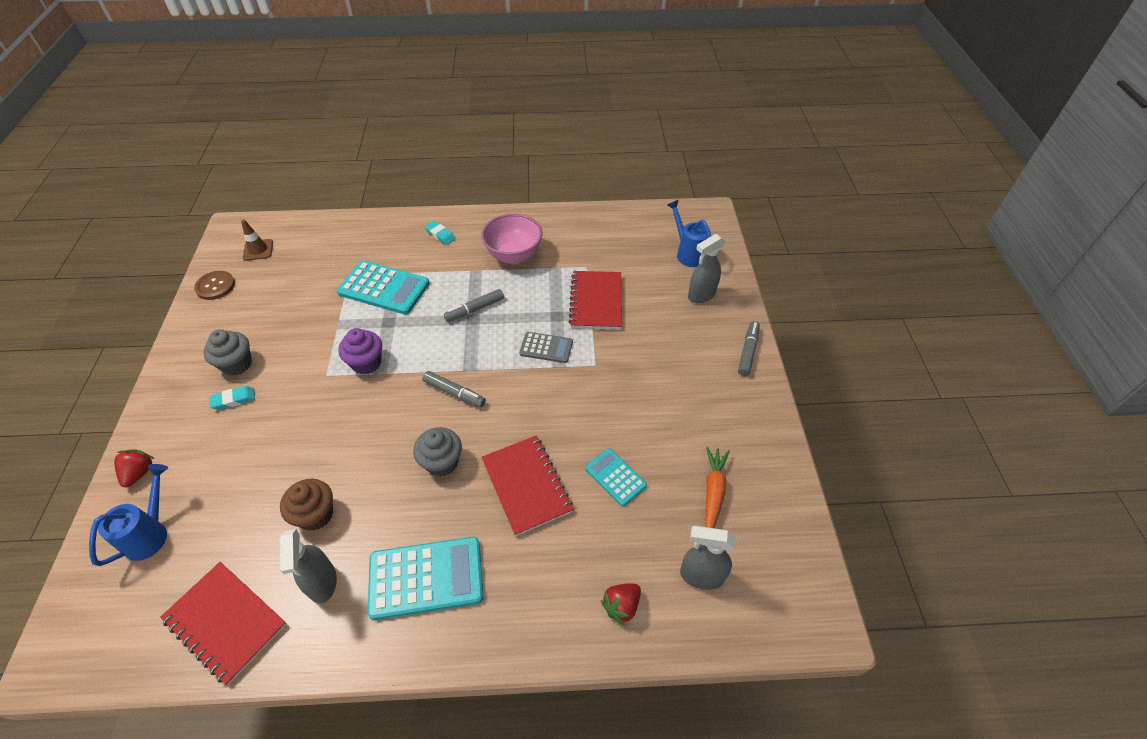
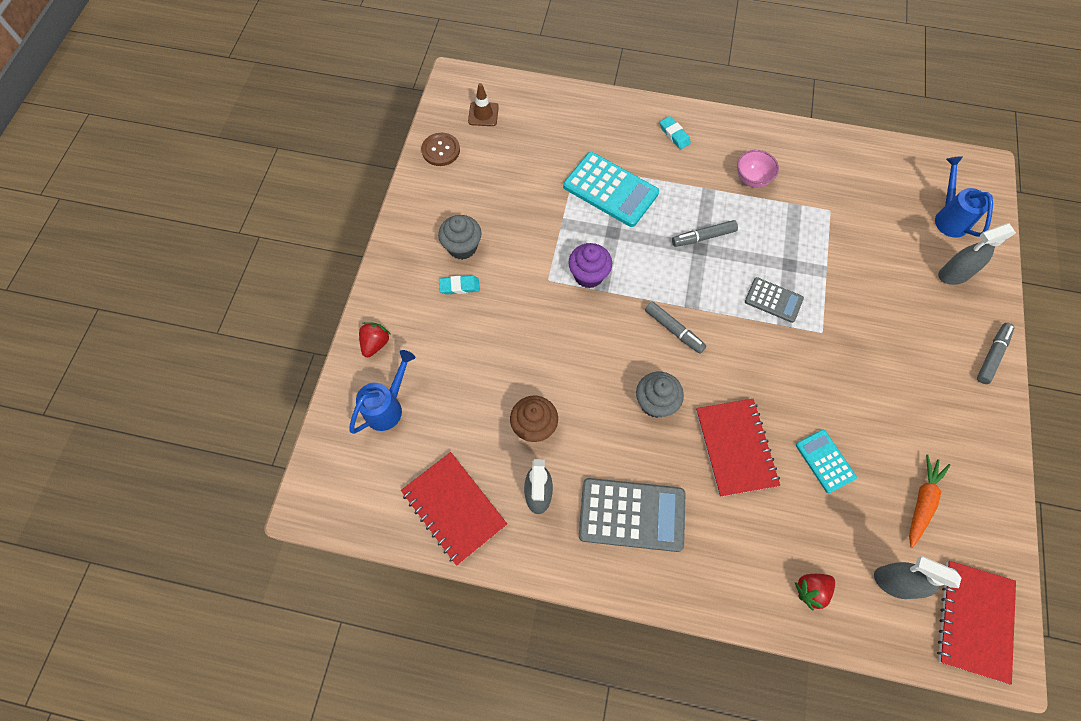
camera: 15 degrees right, 15 degrees up
(426, 578) = (632, 515): turquoise calculator -> grey calculator
(514, 256) = (752, 179): pink bowl -> pink bowl, size x0.62
(596, 301) = (834, 256): red notebook -> red notebook (974, 620)

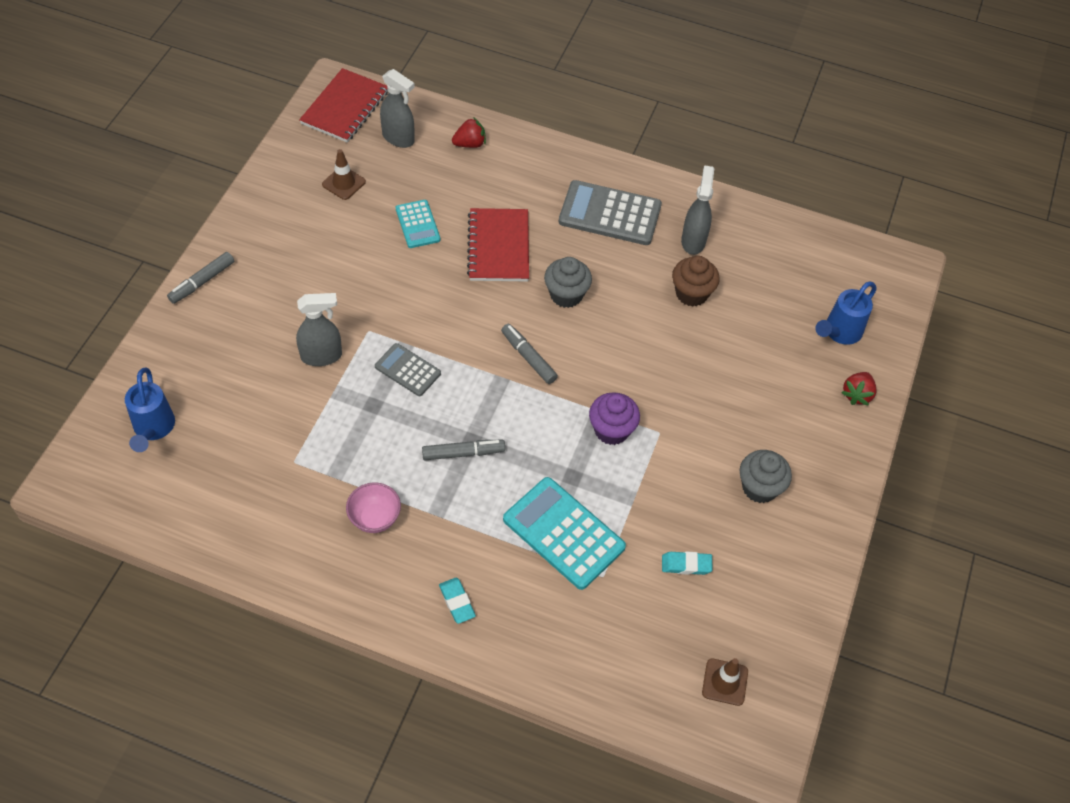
camera: 175 degrees left, 10 degrees down
(441, 150) = (787, 630): brown button -> none
(454, 508) = (772, 242): red notebook -> none
(459, 286) = (764, 441): turquoise eraser -> turquoise eraser (686, 565)
(922, 502) = (344, 183): orange carrot -> brown traffic cone
(953, 275) = (190, 364): grey spray bottle -> grey spray bottle (322, 356)

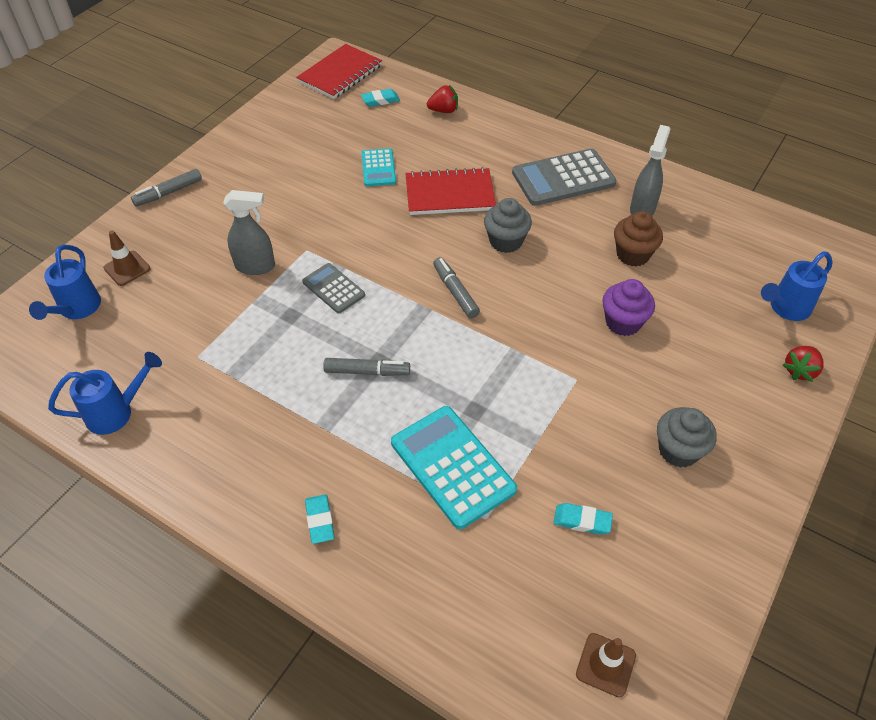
camera: 15 degrees right, 5 degrees down
(234, 530) = (117, 412): none -> blue watering can
(344, 183) = (321, 129): brown traffic cone -> brown traffic cone (127, 268)
(375, 518) = (259, 422): pink bowl -> none
(398, 138) = (380, 100): grey spray bottle -> turquoise eraser
(499, 247) = (449, 194): red notebook -> red notebook turned 75 degrees clockwise
(610, 214) = (563, 178): grey calculator -> grey calculator turned 45 degrees counterclockwise
(611, 430) = (526, 370): purple cupcake -> purple cupcake (623, 322)

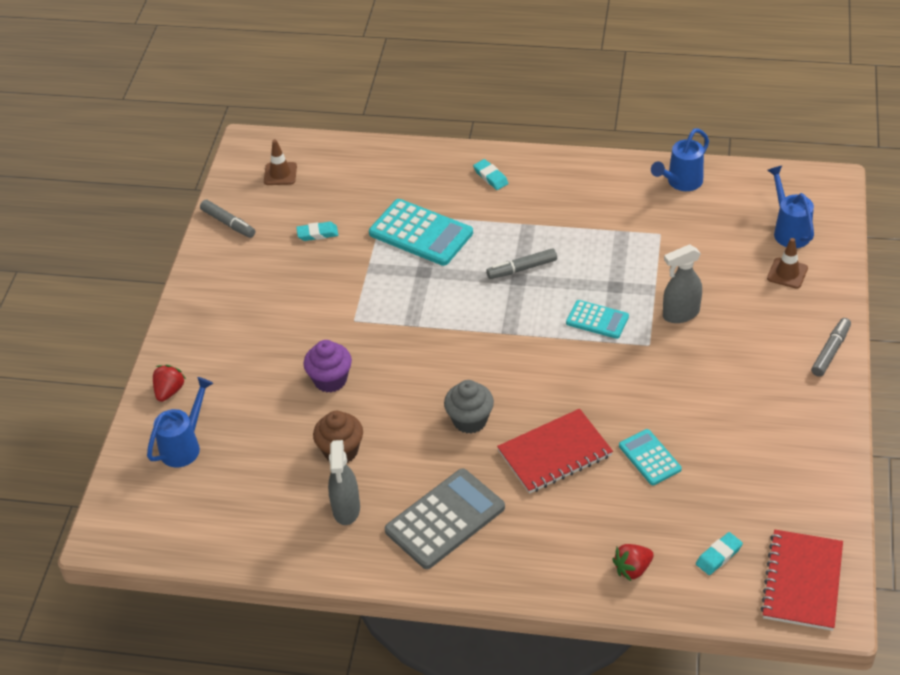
camera: 160 degrees right, 5 degrees down
(333, 288) = (597, 320): grey calculator -> turquoise calculator
(455, 292) = (489, 355): grey marker -> grey marker (228, 223)
(678, 450) = (260, 298): grey cupcake -> none

